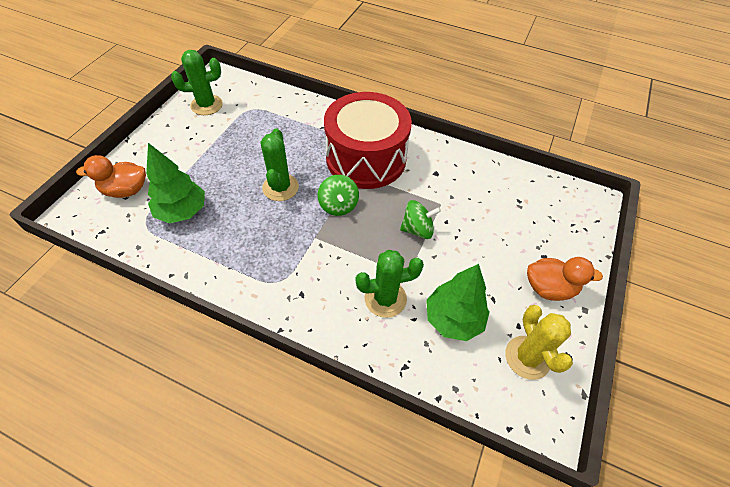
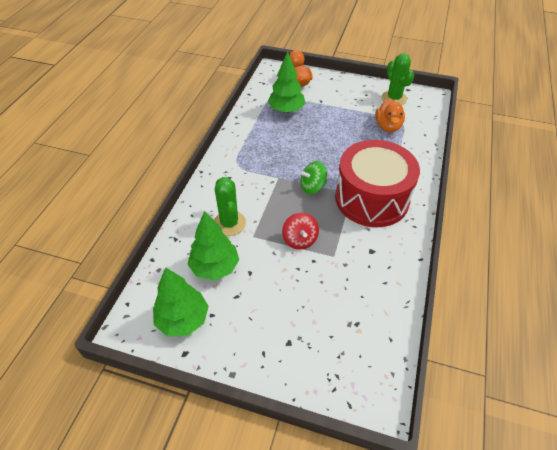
camera: 85 degrees right, 5 degrees down
(280, 187) = (321, 152): green cactus -> none
(417, 229) = (300, 240): green spinning top -> red spinning top
(527, 357) = (183, 320): yellow cactus -> green tree
(549, 288) = (252, 343): orange duck -> orange duck (388, 126)

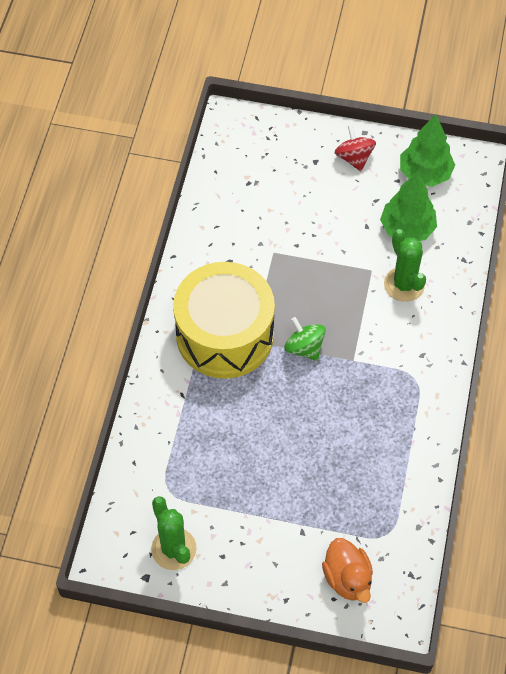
camera: 175 degrees right, 10 degrees up
(286, 110) = (359, 502): green tree -> none
(300, 240) = (314, 269): red spinning top -> red spinning top (354, 158)
(312, 187) = (304, 347): green spinning top -> green spinning top turned 105 degrees counterclockwise
(372, 198) = (225, 335): red drum -> yellow drum
(388, 126) = (191, 475): orange duck -> none

